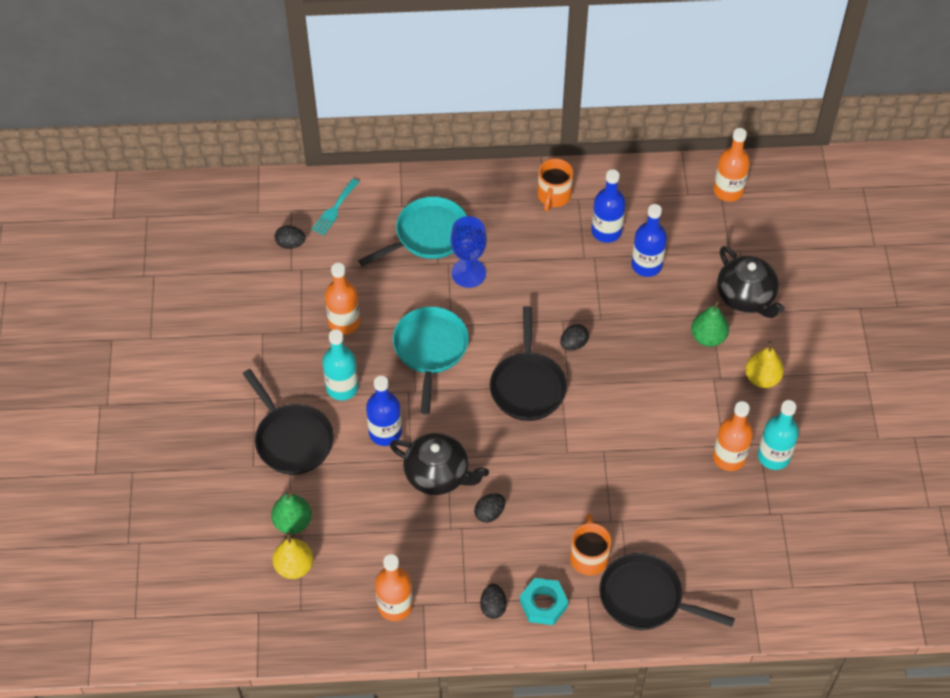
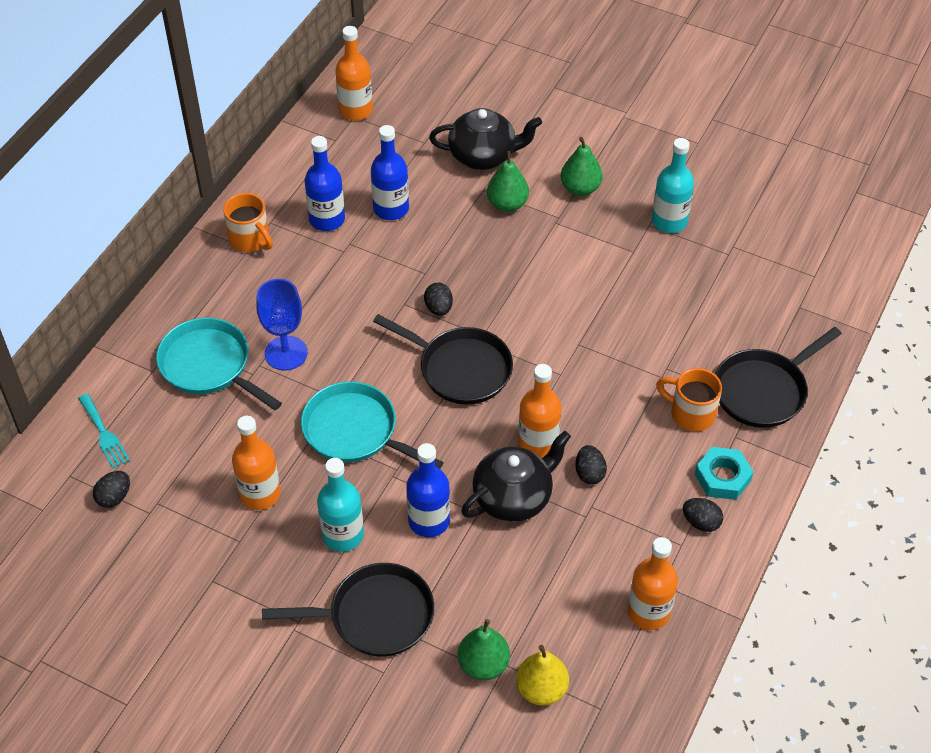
camera: 60 degrees left, 5 degrees down
(427, 235) = (209, 366): turquoise pan -> turquoise pan turned 45 degrees counterclockwise
(729, 457) = (649, 253): orange bottle -> orange bottle (538, 443)
(762, 378) = (580, 188): yellow pear -> green pear

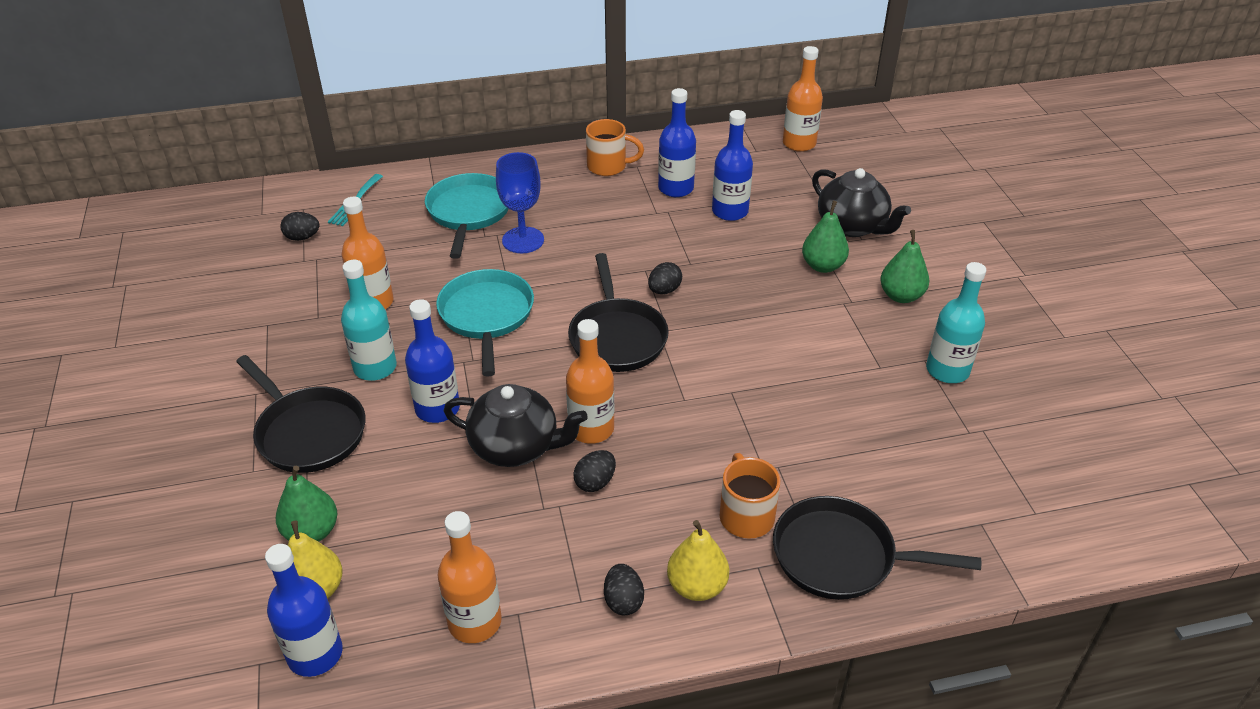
camera: 50 degrees right, 10 degrees down
(250, 240) = (608, 166): orange mug -> orange mug turned 90 degrees counterclockwise
(598, 717) = (315, 654): none -> blue bottle
(722, 477) = (697, 586): turquoise nut -> yellow pear

